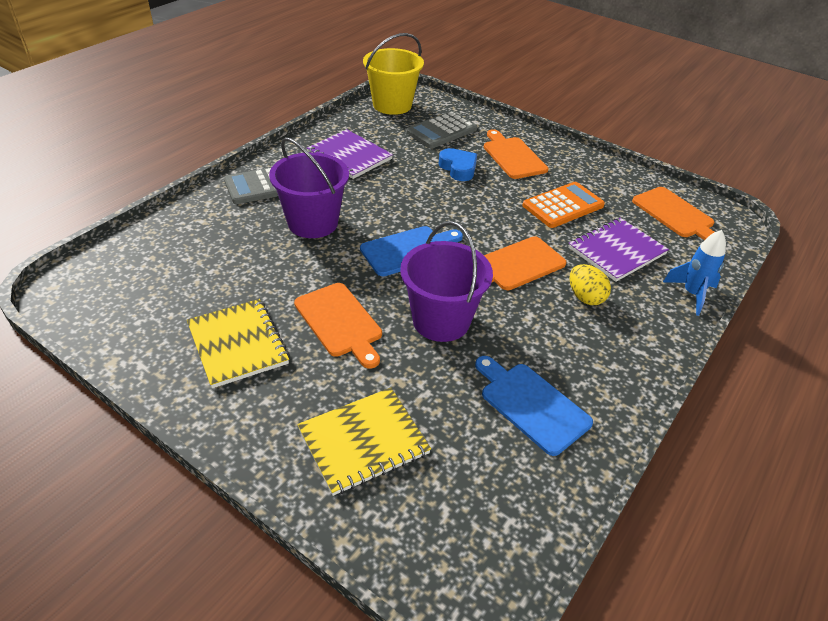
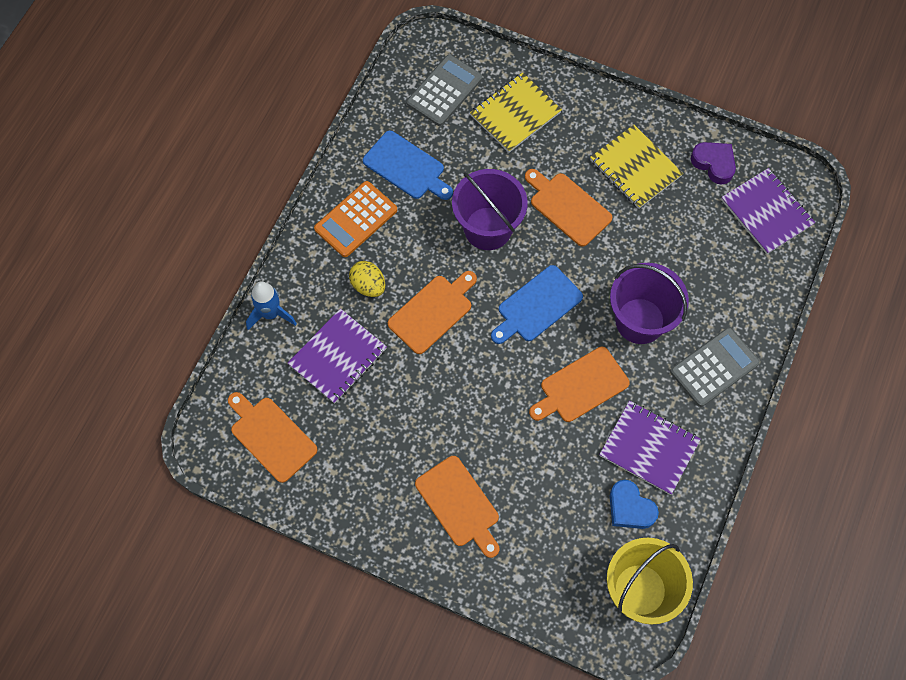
camera: 170 degrees right, 25 degrees up
(122, 275) = (766, 212): none -> purple notebook
(140, 330) = (714, 164): none -> purple heart
(389, 195) = (581, 386): none -> orange cutting board
(441, 131) = (557, 540): grey calculator -> grey calculator (444, 91)
(458, 168) = (519, 459): blue heart -> blue heart (630, 508)
(563, 206) = (393, 418): orange calculator -> orange calculator (356, 219)

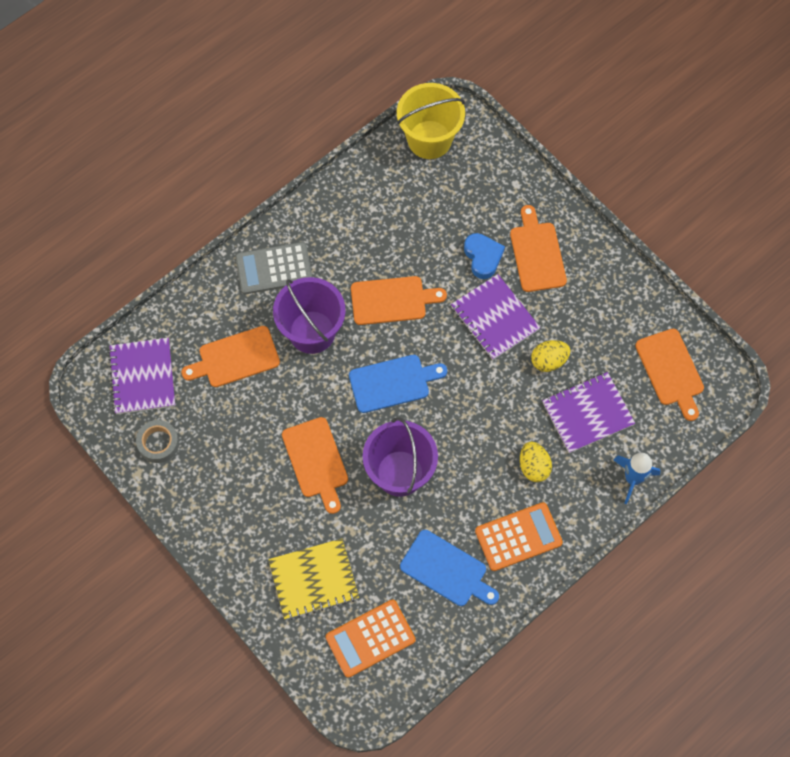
camera: 155 degrees left, 0 degrees up
(397, 393) = (548, 361): none -> yellow egg
(406, 167) = (446, 570): blue cutting board -> blue cutting board turned 150 degrees clockwise
(432, 312) = (487, 417): orange cutting board -> orange cutting board (235, 358)
(444, 91) = (370, 638): grey calculator -> orange calculator
(630, 508) = (404, 196): blue heart -> blue heart (483, 257)
(635, 168) = (232, 471): yellow notebook -> none
(649, 448) = (364, 231): purple notebook -> purple notebook (495, 318)
(714, 164) = (158, 443): purple heart -> grey tape

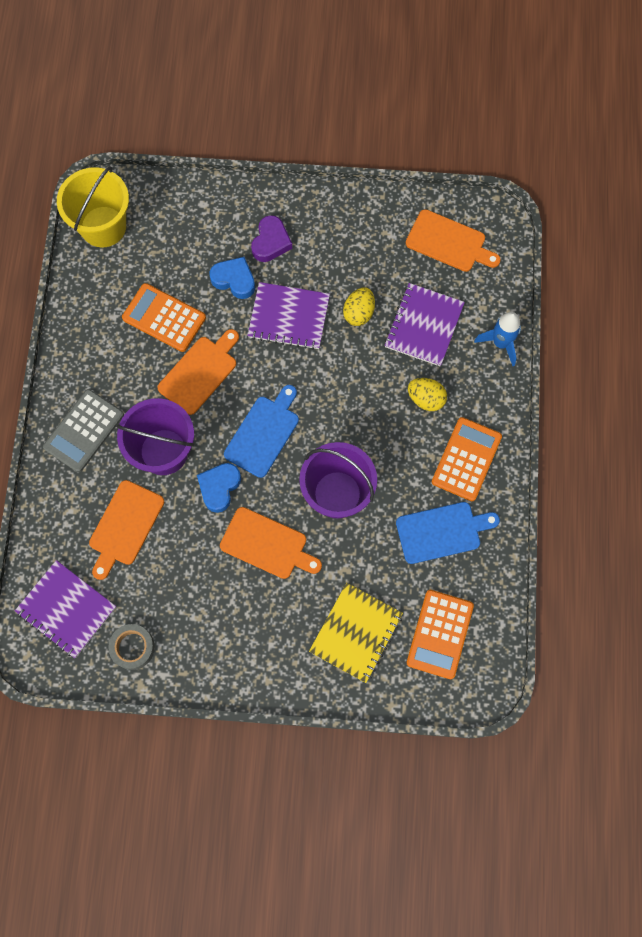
camera: 45 degrees left, 5 degrees up
(324, 391) = (219, 487): none -> blue heart
(406, 240) = (164, 318): none -> orange calculator
(537, 253) = (271, 242): orange cutting board -> purple heart

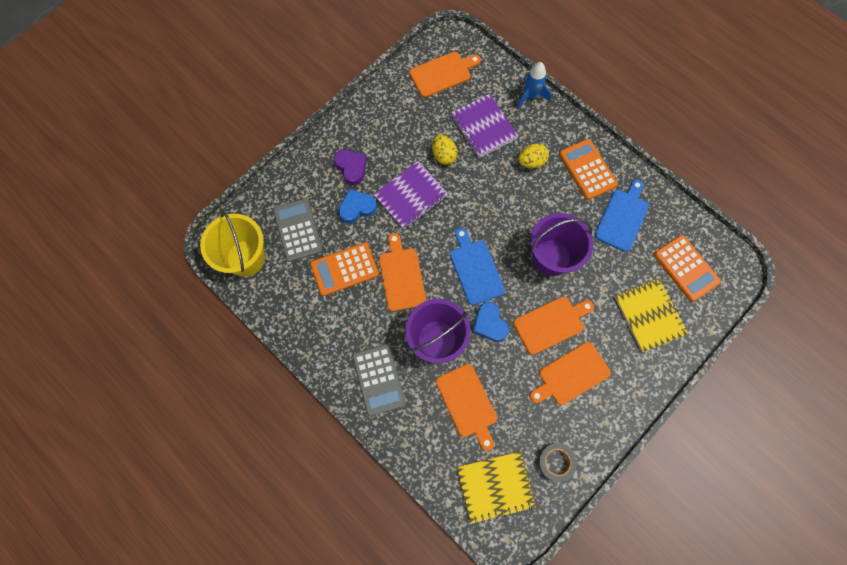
camera: 50 degrees left, 0 degrees up
(66, 609) = (495, 486): purple notebook -> yellow notebook
(167, 247) = (298, 230): none -> grey calculator
(230, 601) = (571, 375): none -> orange cutting board

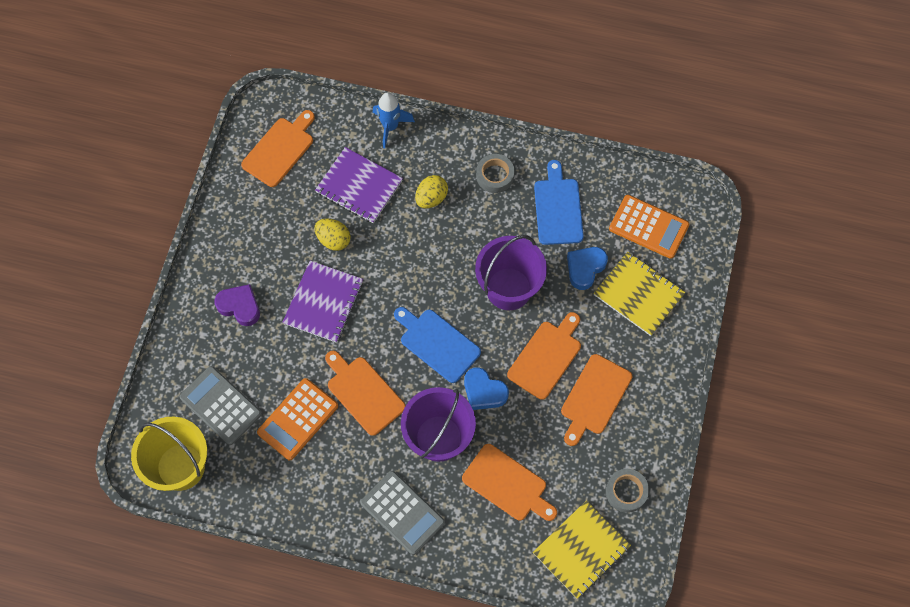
camera: 30 degrees left, 5 degrees down
(357, 208) = (272, 347): blue heart -> blue heart (585, 268)
(587, 169) = (495, 176): orange calculator -> grey tape

